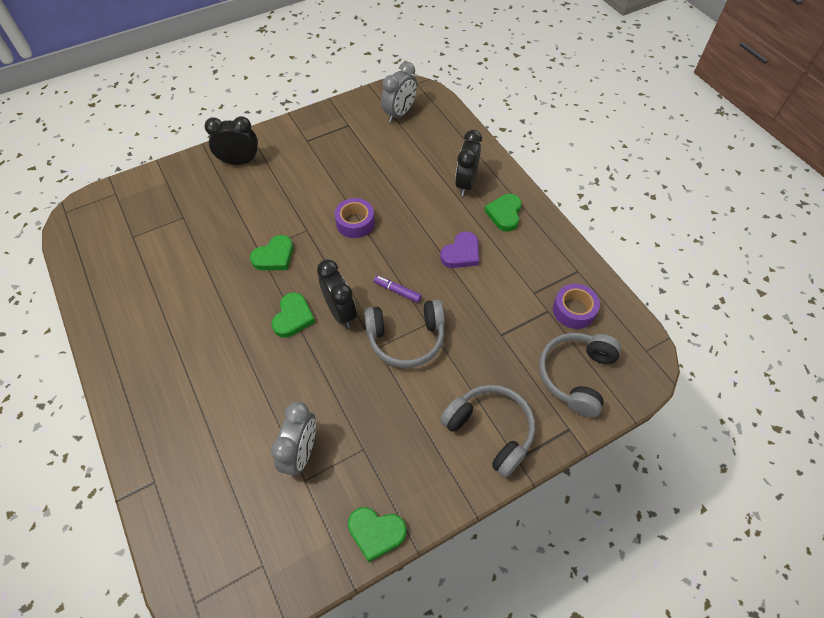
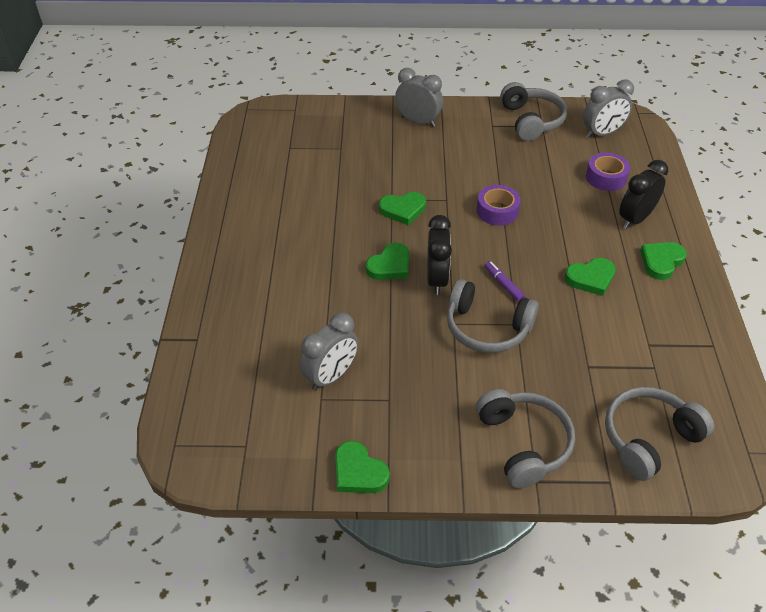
camera: 30 degrees right, 10 degrees down
(239, 161) = (418, 121): black clock -> grey clock
(336, 123) = (531, 121): none -> grey headphones
(461, 253) = (591, 278): purple heart -> green heart
(574, 310) = (685, 379): purple tape -> purple tape (606, 177)

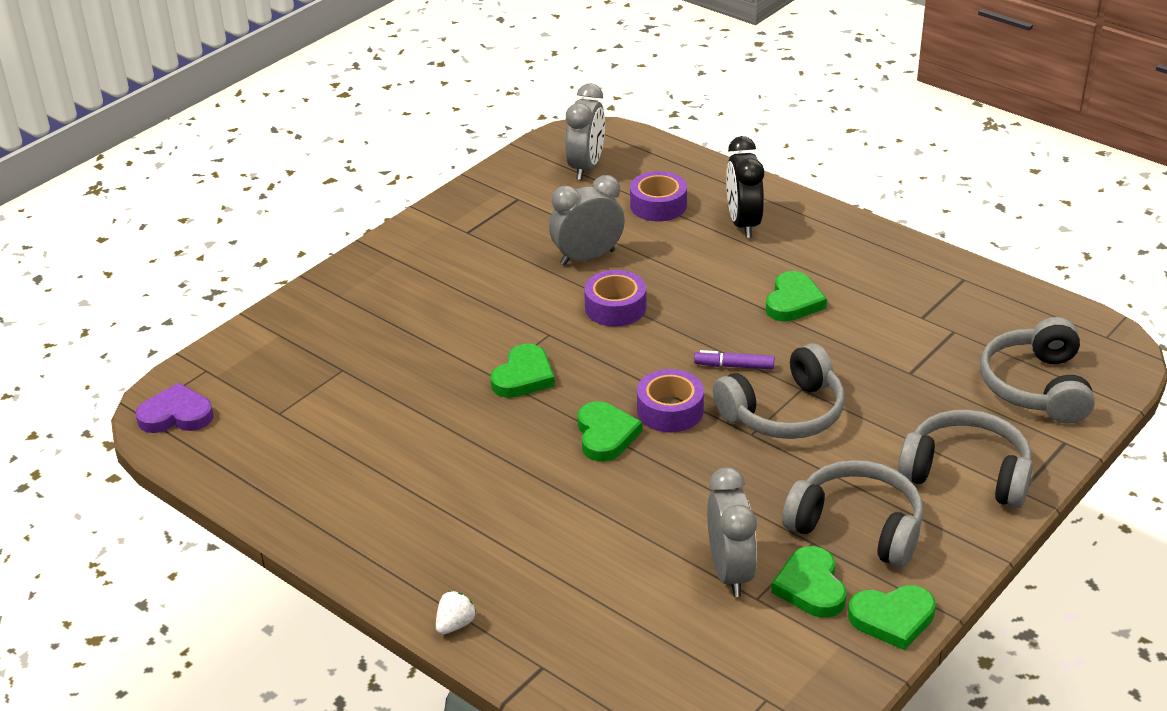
camera: 50 degrees left, 10 degrees down
(200, 290) = (455, 624): none -> white strawberry
(256, 120) = (176, 415): none -> purple heart
(418, 121) = (380, 282): grey clock -> grey clock (587, 257)
(437, 279) = (670, 410): black clock -> purple tape
(531, 121) = (498, 201): grey headphones -> grey headphones (857, 527)
(661, 262) = (822, 243): green heart -> green heart (811, 587)

